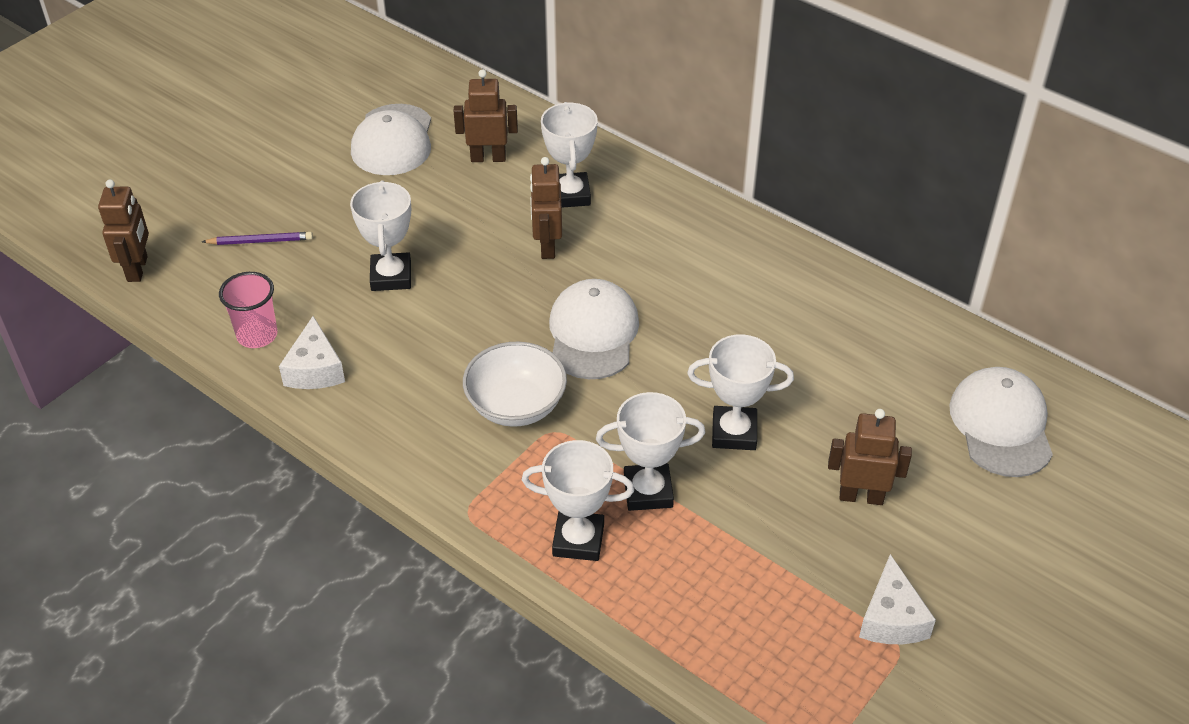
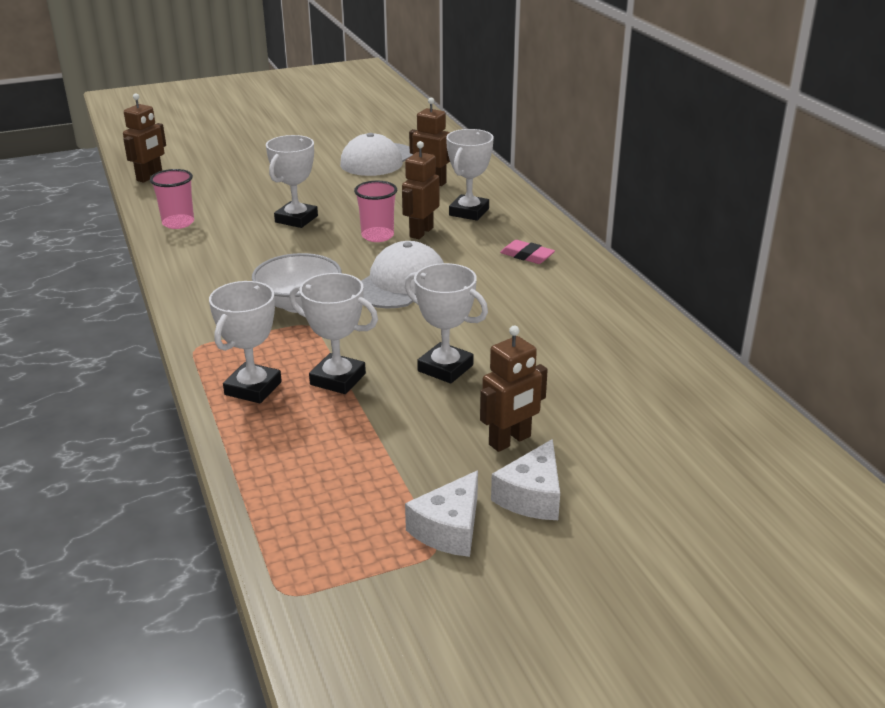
camera: 30 degrees right, 15 degrees down
(260, 241) = (236, 183): purple pencil -> none
(315, 369) = (192, 248): white cheese -> white cheese (532, 496)
(506, 270) = (377, 236): none -> pink cup
(578, 540) = (253, 388): white trophy -> white trophy turned 75 degrees clockwise
(683, 242) = (527, 256): none -> pink eraser
(861, 496) = (510, 441): brown robot -> brown robot turned 105 degrees clockwise
(1001, 425) = (693, 439): white cap -> none

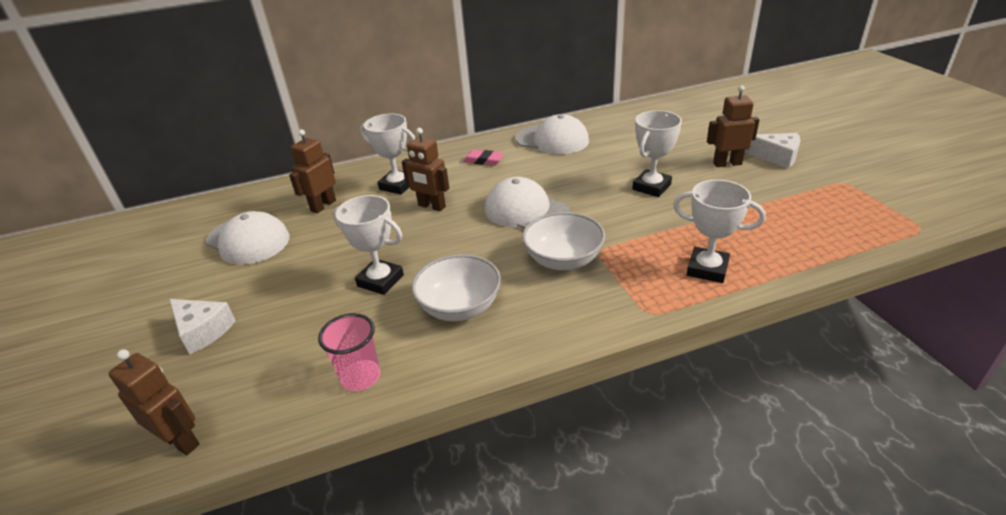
camera: 85 degrees left, 5 degrees up
(244, 255) = (460, 307): none -> white bowl
(338, 379) = (680, 229): white trophy -> none
(377, 236) = (433, 228): pink cup -> none
(449, 529) = (823, 179): white cheese -> white cheese (203, 331)
(510, 441) = (727, 163): brown robot -> brown robot turned 60 degrees counterclockwise
(527, 256) = (484, 160): pink eraser -> pink eraser turned 75 degrees clockwise
(589, 300) = (552, 140): none -> white cap

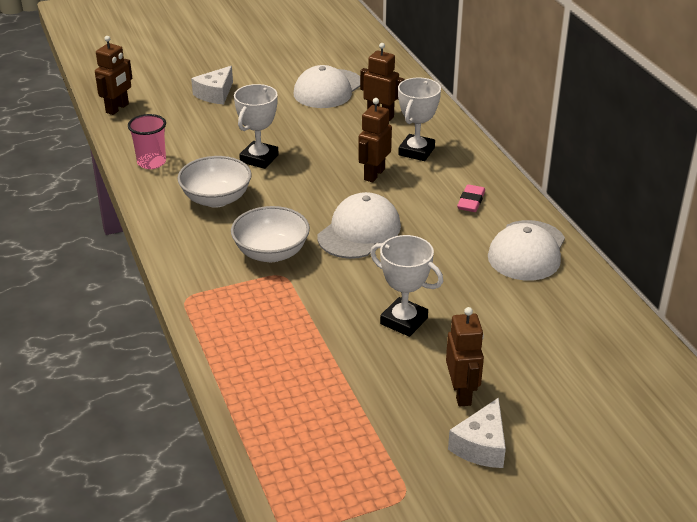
camera: 85 degrees right, 0 degrees up
(707, 269) = (240, 340): white trophy -> none

